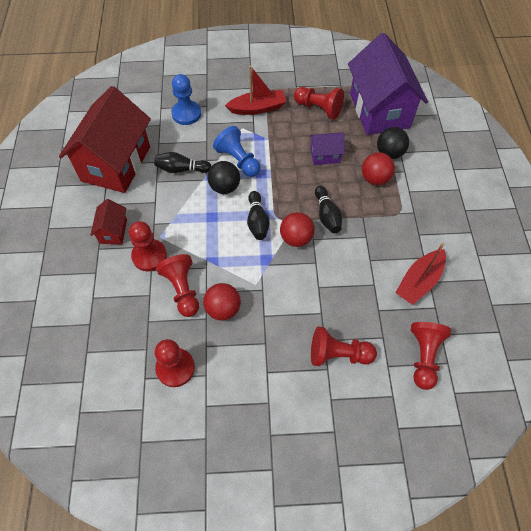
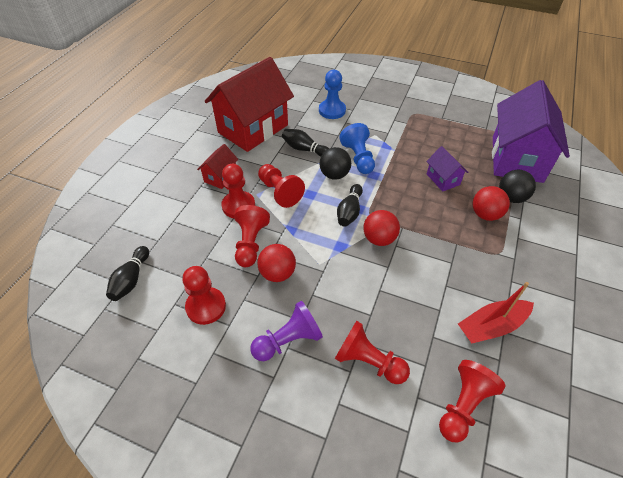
camera: 25 degrees right, 10 degrees down
(257, 108) = (397, 124): red boat -> none
(264, 366) = (288, 340): none -> purple pawn
(318, 108) = (455, 140): red pawn -> red pawn (279, 192)
(325, 155) = (443, 179): purple house -> purple house turned 45 degrees clockwise
(327, 215) = (420, 229): black bowling pin -> black bowling pin (131, 279)

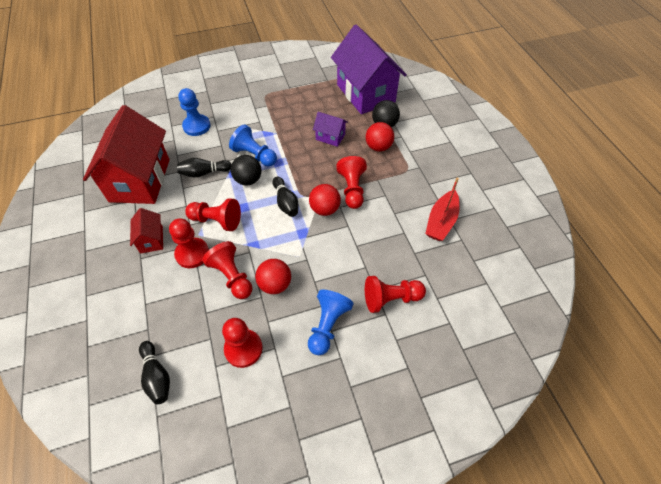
camera: 40 degrees left, 5 degrees up
(288, 340) = (327, 325): purple pawn -> blue pawn
(463, 405) = (465, 282): red pawn -> red pawn (352, 189)

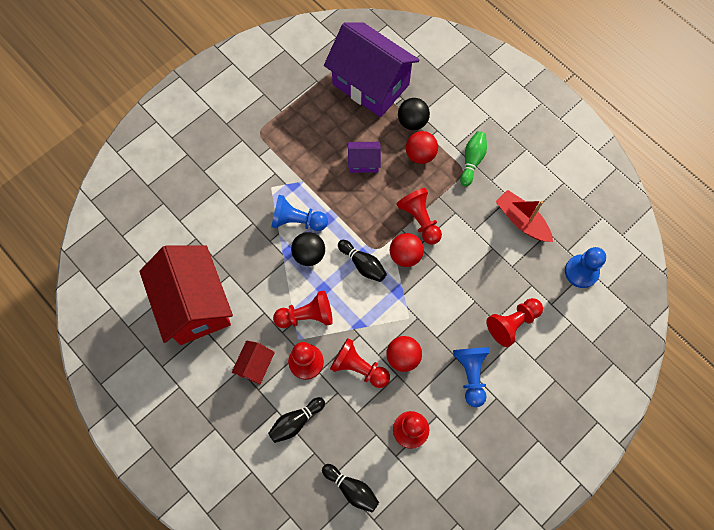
camera: 25 degrees left, 15 degrees up
(151, 239) = (255, 365): red house -> red house turned 60 degrees clockwise
(196, 126) = (209, 209): blue pawn -> blue pawn (581, 271)
(204, 173) = (257, 266): black bowling pin -> black bowling pin (296, 421)
(419, 165) = (472, 161): none -> green bowling pin
(441, 221) = (521, 220): red boat -> red boat turned 135 degrees clockwise

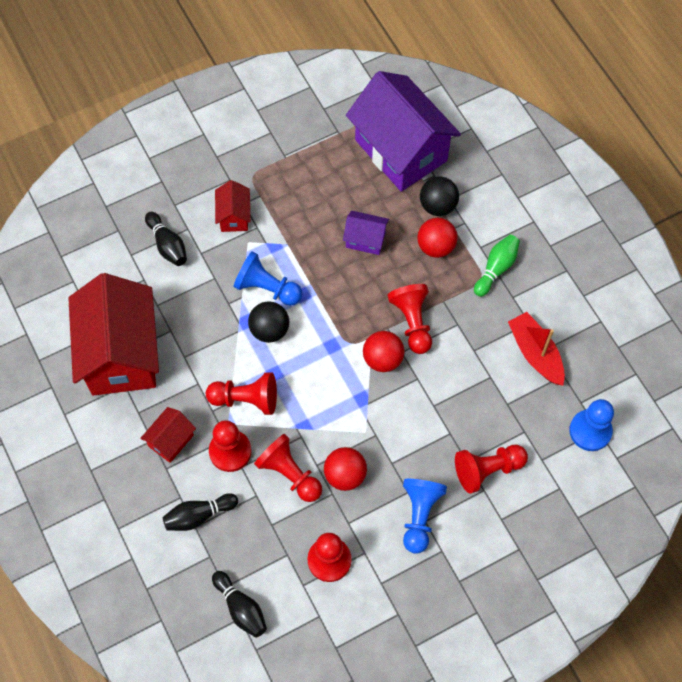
camera: 15 degrees right, 5 degrees down
(254, 169) = (234, 216): none -> red house
(363, 264) = (329, 357): black bowling pin -> black bowling pin (167, 245)

